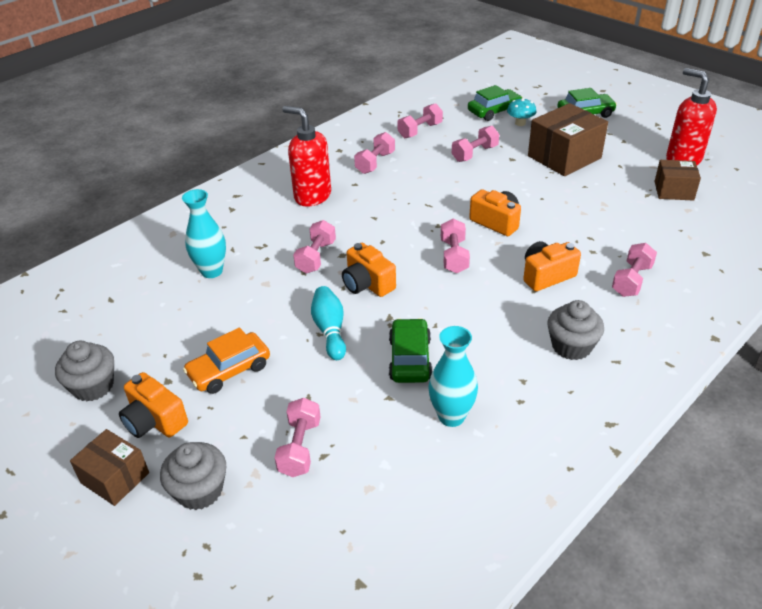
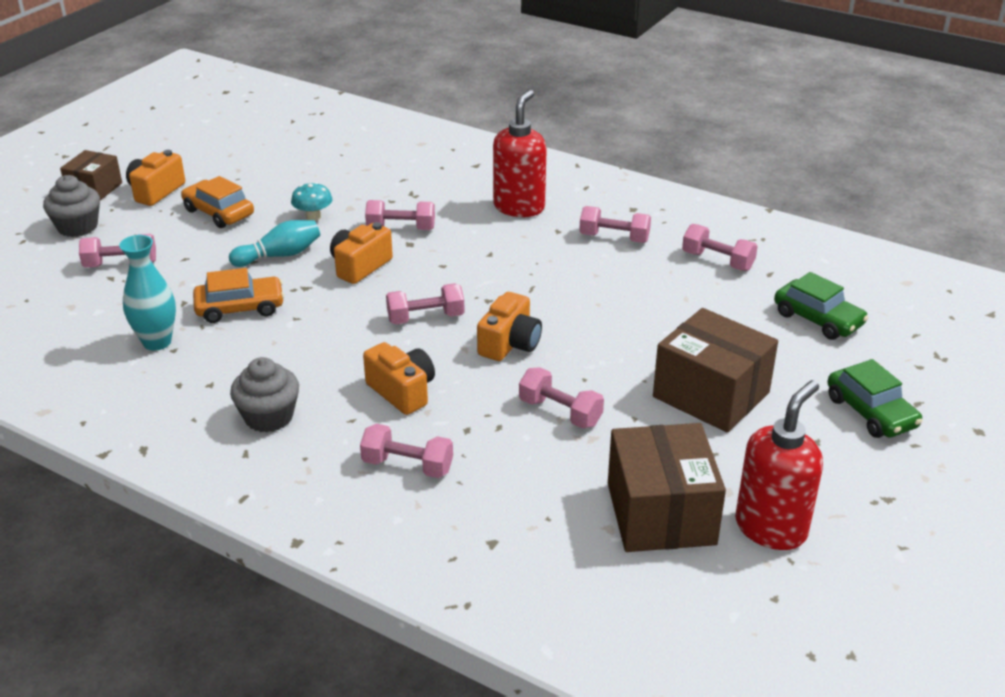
camera: 75 degrees right, 5 degrees down
(93, 386) = (196, 156): grey cupcake -> none
(212, 271) = (363, 176): turquoise vase -> none
(410, 359) = (240, 308): green car -> orange car
(474, 154) = (677, 312): pink dumbbell -> pink dumbbell (560, 412)
(520, 123) = (794, 346): turquoise mushroom -> turquoise mushroom (313, 217)
(674, 191) = (661, 513): brown box -> brown box, size x1.68

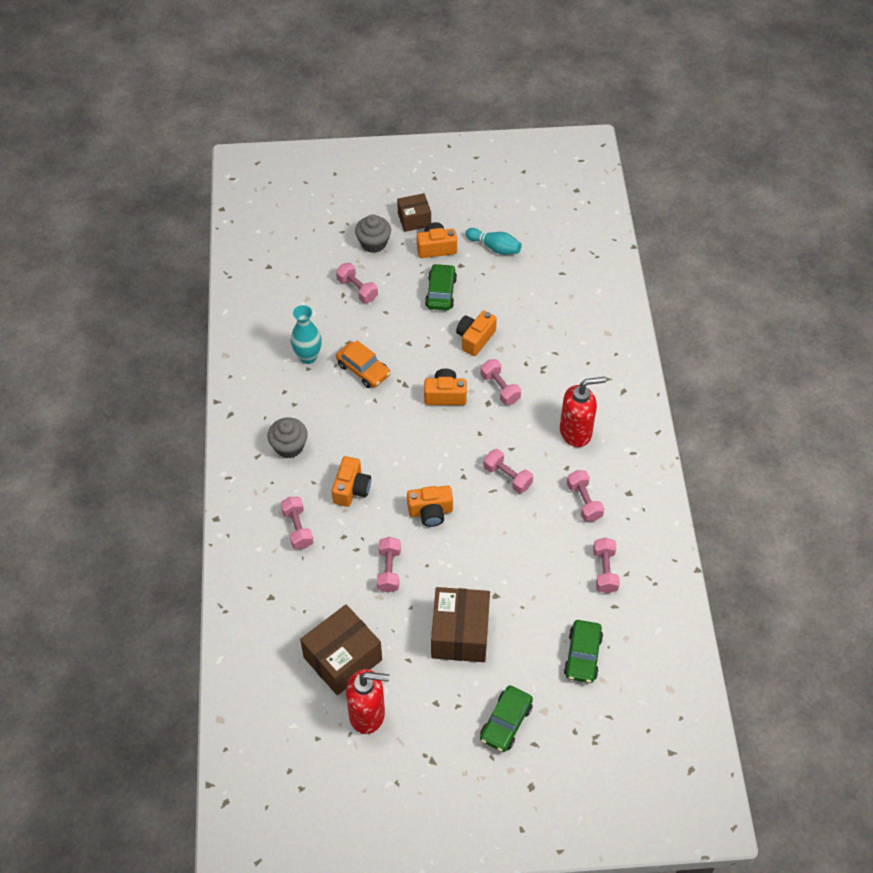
camera: 55 degrees right, 20 degrees up
(218, 213) = (441, 292): orange car -> green car
(279, 255) = (424, 351): turquoise bowling pin -> turquoise bowling pin (494, 247)
(313, 217) = (475, 338): turquoise mushroom -> orange camera
(425, 318) = (422, 458): pink dumbbell -> pink dumbbell (507, 477)

